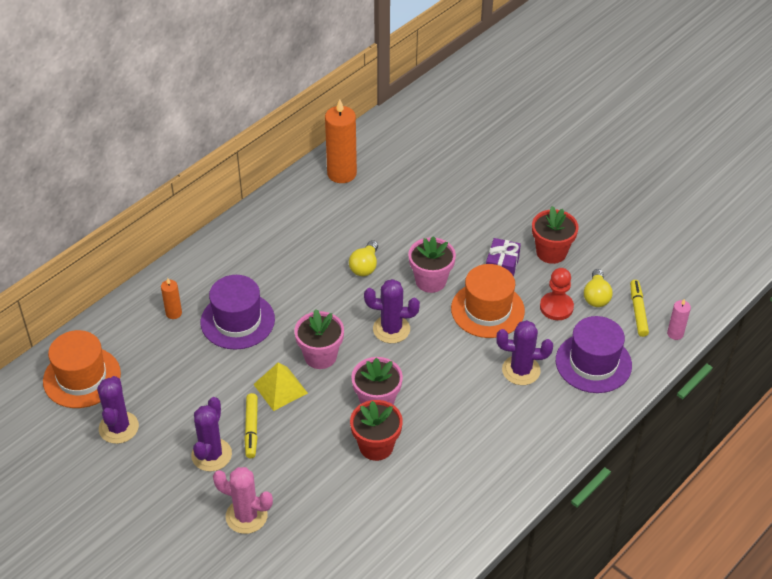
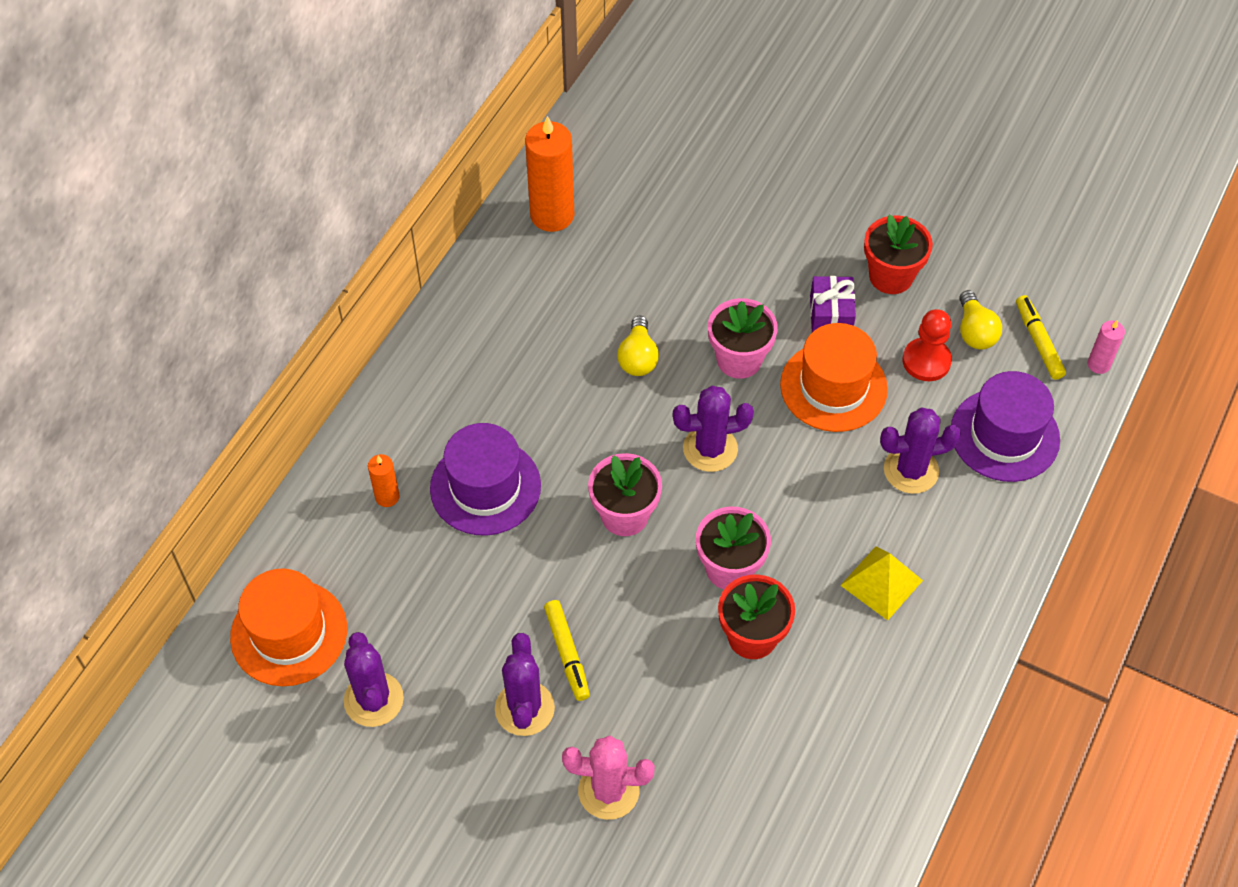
camera: 15 degrees left, 10 degrees up
(280, 388) = (585, 579): yellow pyramid -> yellow pyramid (881, 582)

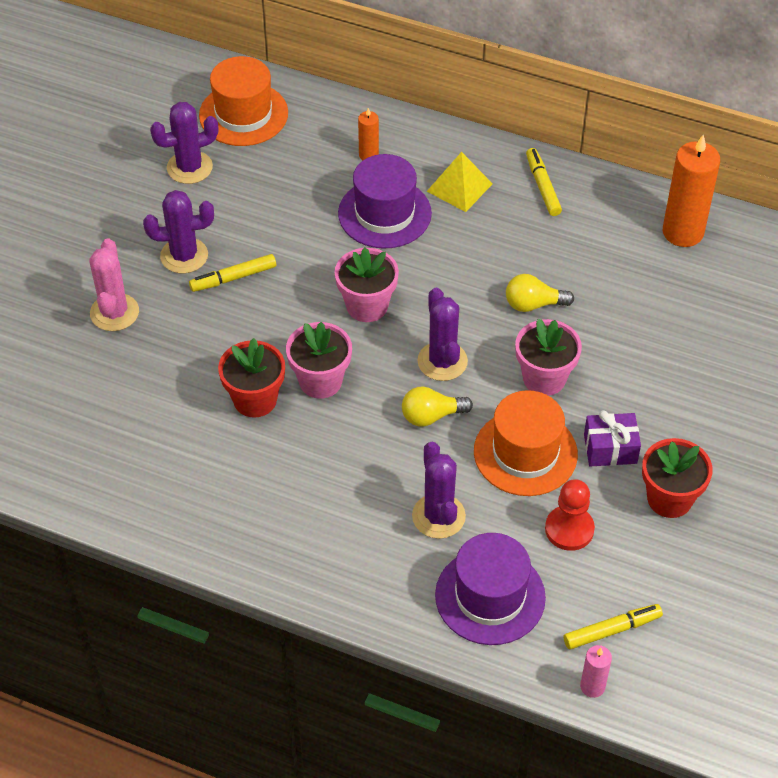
camera: 85 degrees right, 5 degrees down
(467, 329) = (542, 186): none -> yellow marker
(881, 582) = (315, 493): yellow pyramid -> yellow pyramid (459, 187)
(974, 331) = (614, 572): yellow light bulb -> yellow light bulb (431, 416)

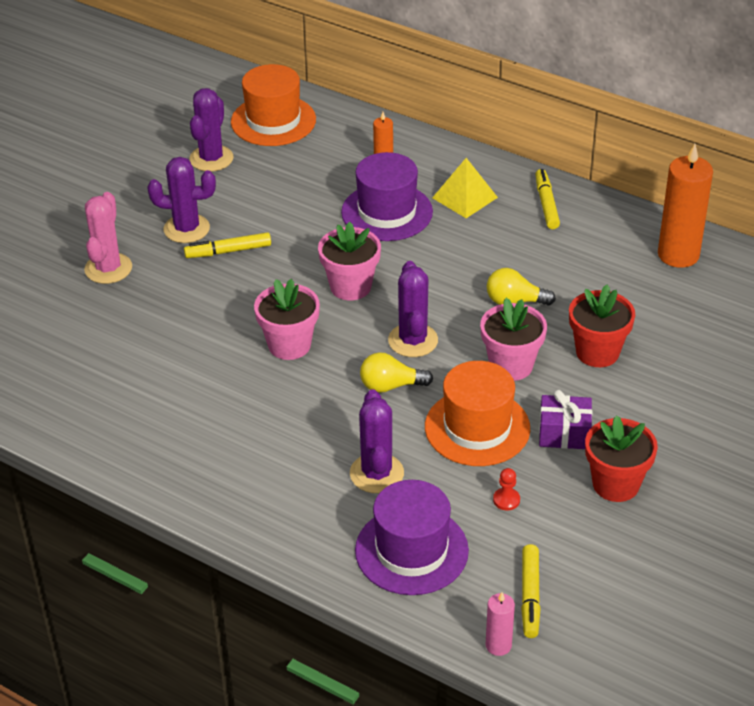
camera: 10 degrees right, 10 degrees down
(189, 167) = (211, 159): purple cactus -> purple cactus turned 60 degrees counterclockwise
(255, 400) = (222, 354): red flower pot -> red flower pot (597, 352)
(569, 529) = (506, 500): red pawn -> red pawn, size x0.54
(612, 630) = (530, 596): yellow marker -> yellow marker turned 105 degrees clockwise

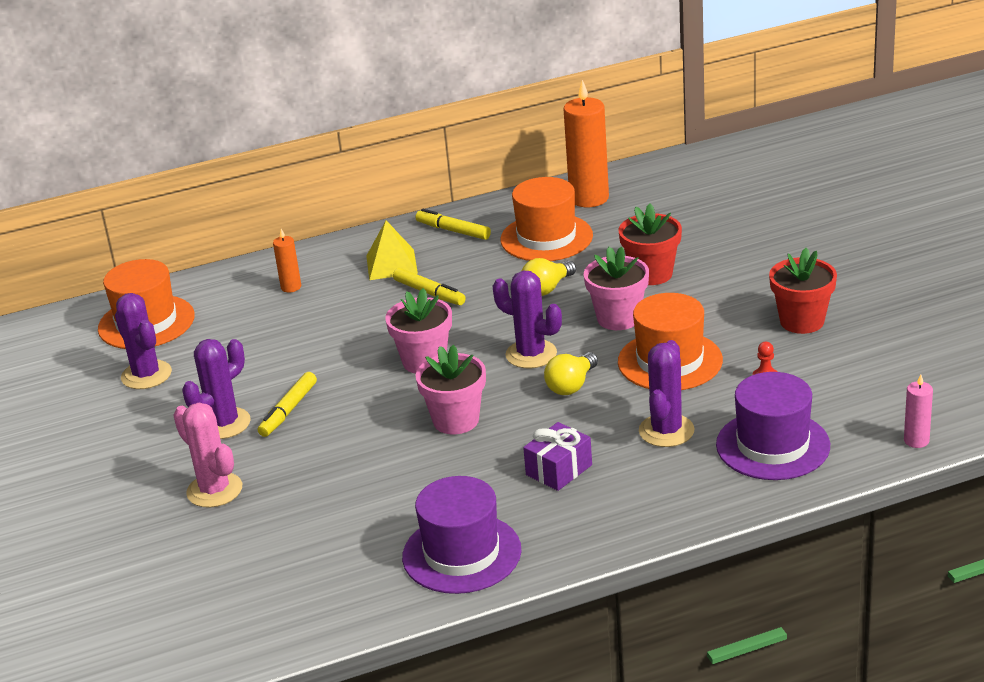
camera: 50 degrees left, 10 degrees down
(376, 473) = (666, 431): purple cactus -> purple cactus turned 75 degrees clockwise
(387, 212) = (356, 308): purple hat -> purple hat (461, 553)
(530, 596) = (879, 406): yellow marker -> yellow marker (429, 293)
(564, 433) = (722, 323): purple gift -> purple gift (559, 470)
(590, 262) = (546, 238): none -> orange hat

